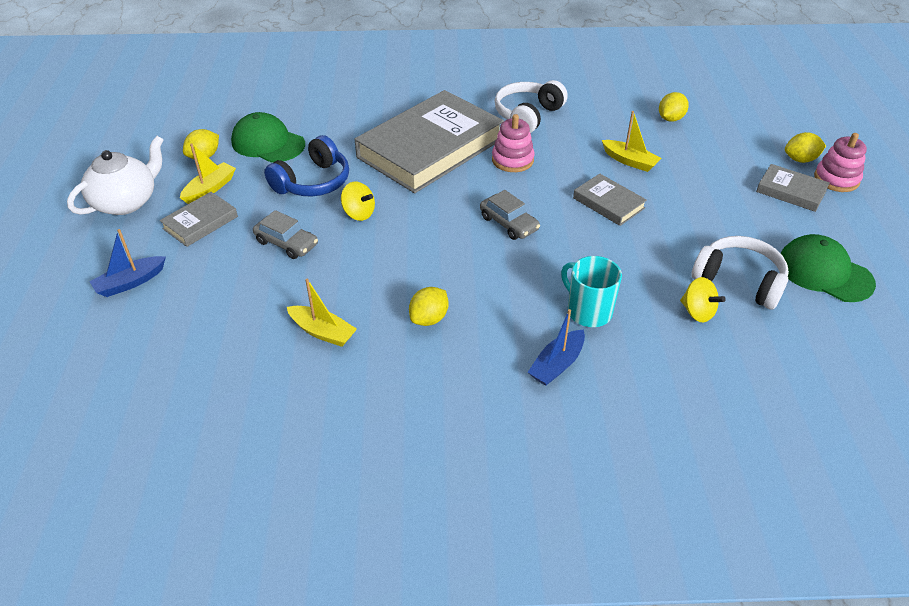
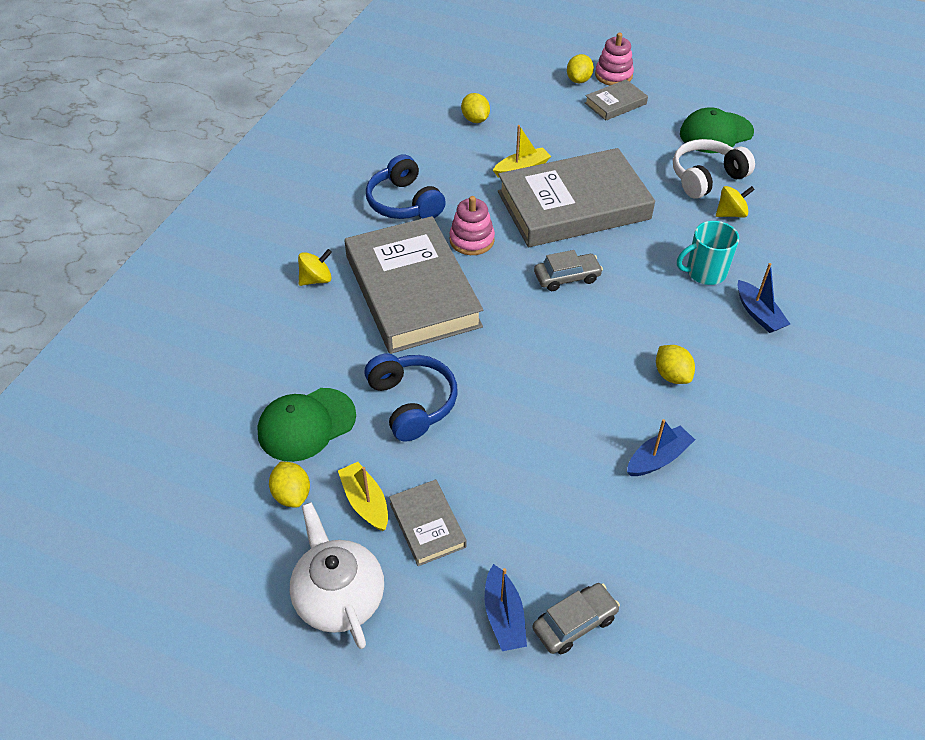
camera: 65 degrees left, 5 degrees up
(287, 243) = (508, 453): grey car -> grey car (574, 623)
(323, 332) = (658, 458): yellow boat -> blue boat
(359, 213) = (490, 380): yellow spinning top -> yellow spinning top (316, 279)
(528, 115) = (404, 203): white headphones -> blue headphones
(608, 203) = (573, 205): grey book -> grey book, size x2.26

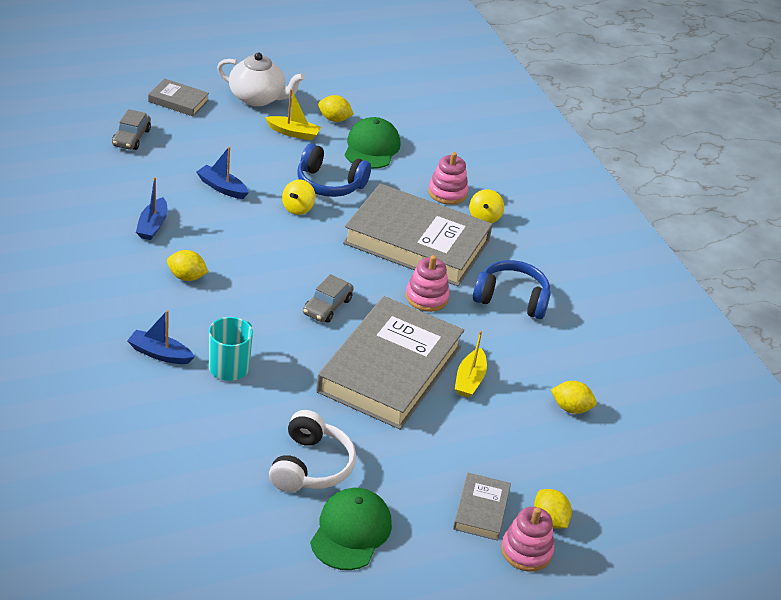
camera: 130 degrees right, 10 degrees down
(310, 323) = (447, 193): none -> pink stacking toy
(427, 525) = (249, 139): grey book -> grey book (178, 101)
(504, 616) = (170, 125): blue boat -> blue boat (222, 188)
(731, 213) = (255, 437): yellow spinning top -> yellow spinning top (298, 208)

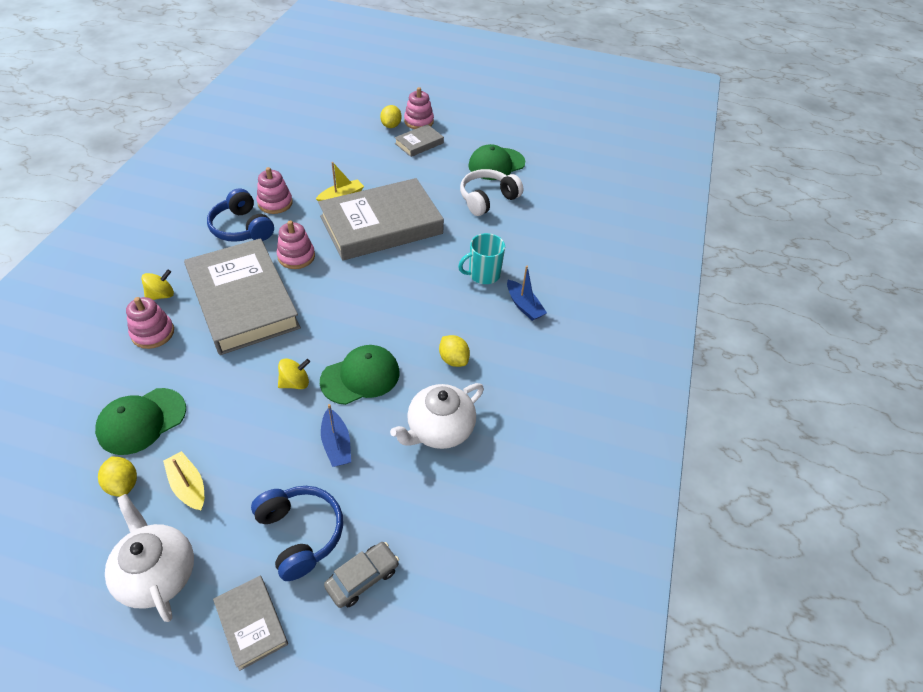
camera: 140 degrees left, 10 degrees up
(152, 226) = (439, 429): blue boat -> white teapot
(252, 232) = (360, 377): none -> green cap
(327, 306) = (373, 283): grey car -> none
(329, 184) = (236, 396): blue headphones -> blue headphones (300, 534)
(521, 339) = (275, 203): none -> pink stacking toy
(571, 408) = (306, 159): yellow lemon -> none

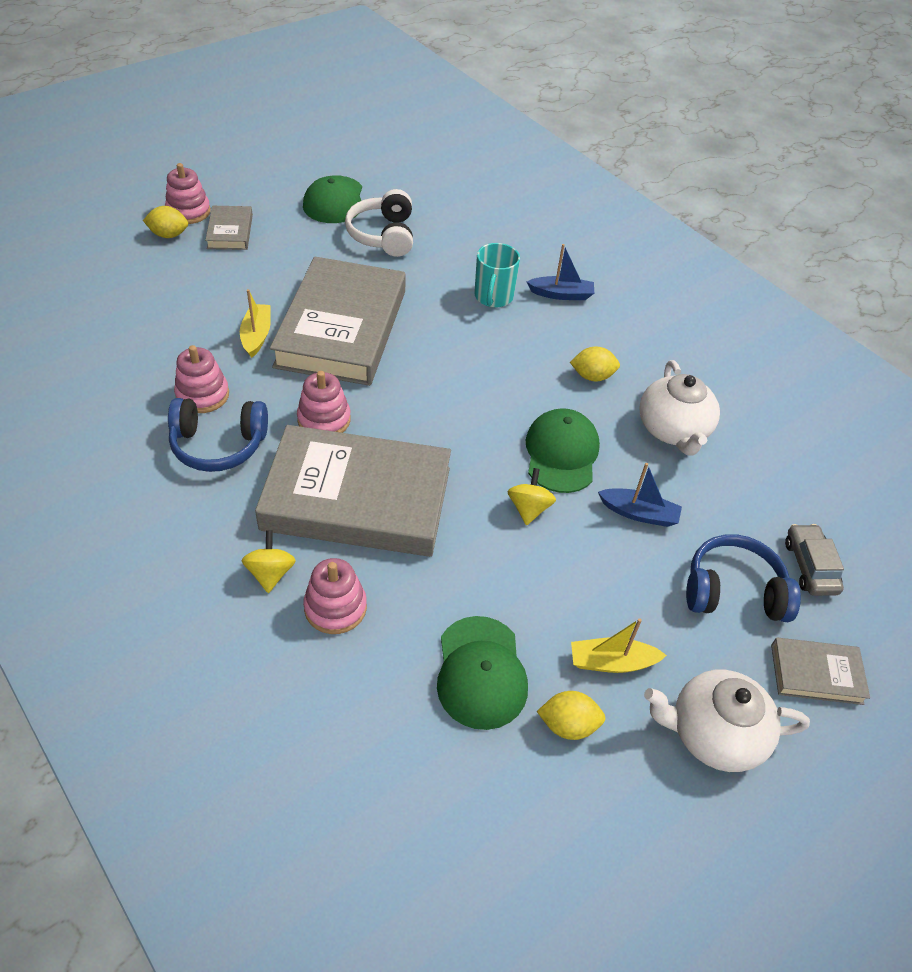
camera: 55 degrees left, 0 degrees up
(391, 126) = (169, 235): yellow lemon -> yellow lemon turned 45 degrees counterclockwise

